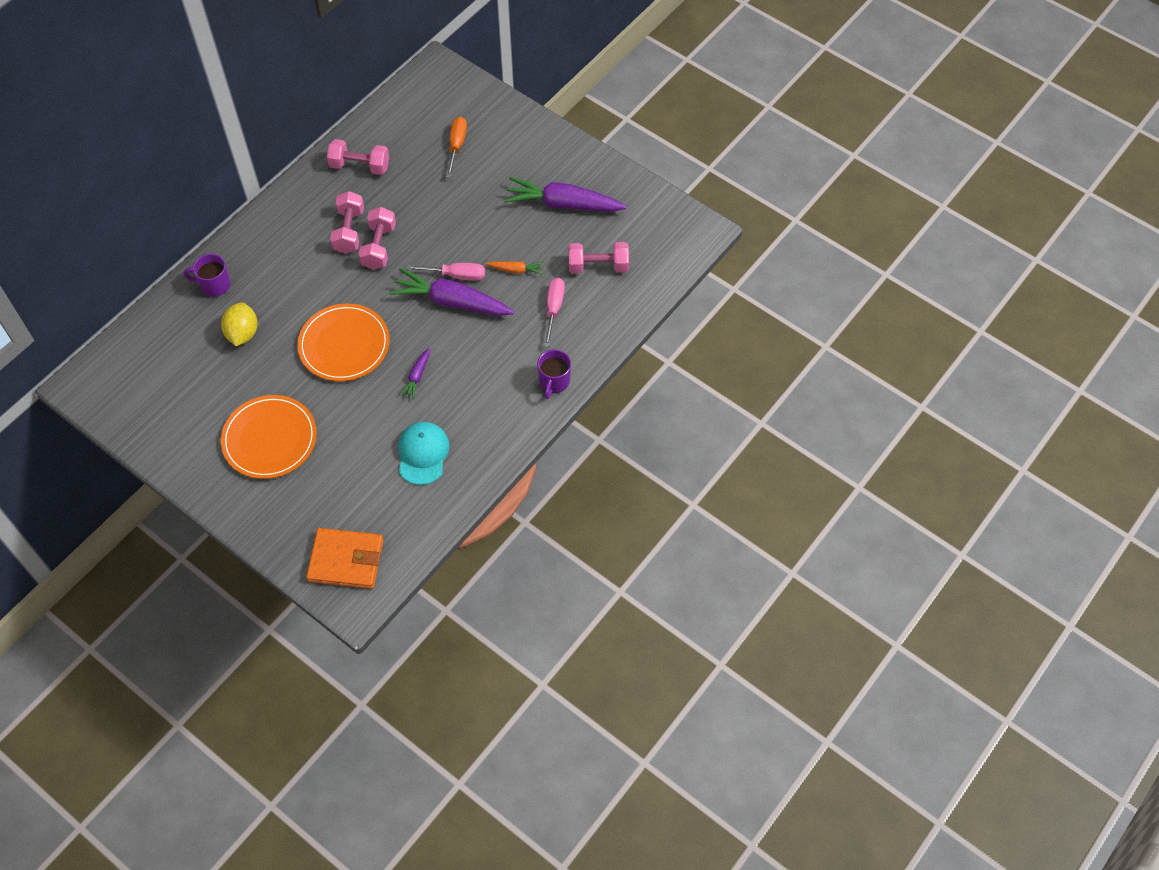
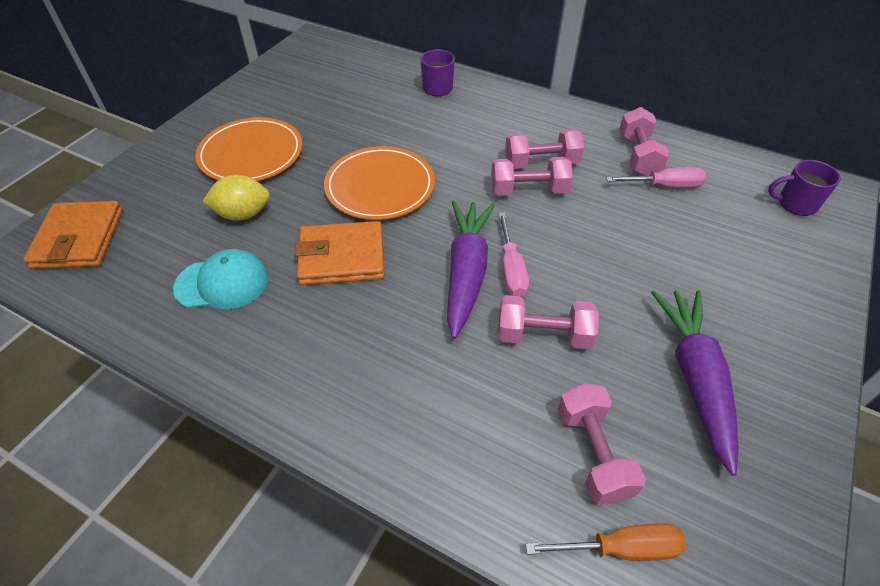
camera: 80 degrees right, 10 degrees down
(243, 333) = (382, 114): yellow lemon -> yellow lemon (243, 214)
(417, 376) = (342, 257): purple carrot -> orange wallet
(457, 145) = (725, 234): orange screwdriver -> orange screwdriver (622, 548)
(516, 270) = (543, 335): orange carrot -> pink dumbbell
(554, 308) = (487, 398): pink screwdriver -> pink screwdriver (665, 186)
(554, 382) = (347, 422): purple mug -> purple mug (795, 204)

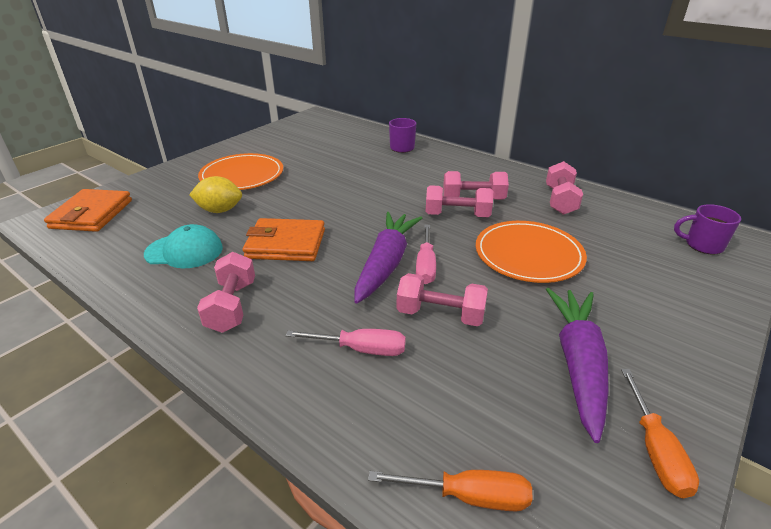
camera: 10 degrees right, 15 degrees down
(380, 186) = (334, 203): orange plate -> orange plate (528, 255)
(593, 453) = (461, 410): pink dumbbell -> pink dumbbell (232, 306)
(665, 186) = (580, 222): pink screwdriver -> pink screwdriver (362, 349)
(782, 468) = (655, 451): none -> orange screwdriver

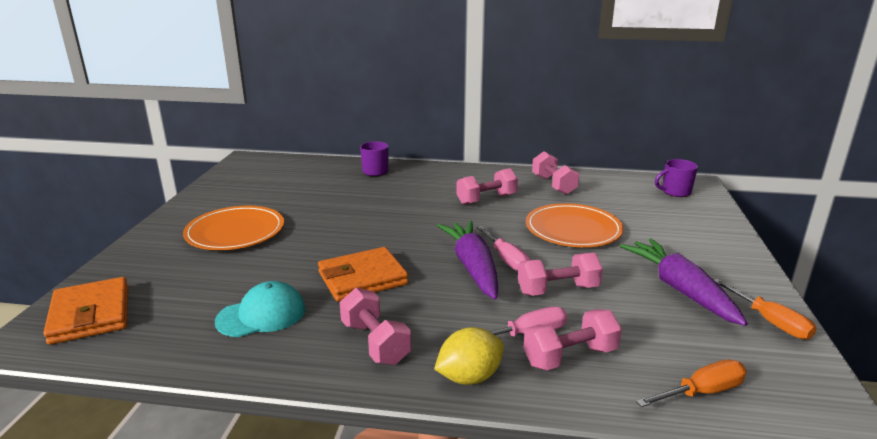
camera: 30 degrees left, 10 degrees down
(220, 210) = (252, 269): yellow lemon -> yellow lemon (469, 377)
(457, 215) = (488, 215): pink dumbbell -> pink dumbbell (570, 357)

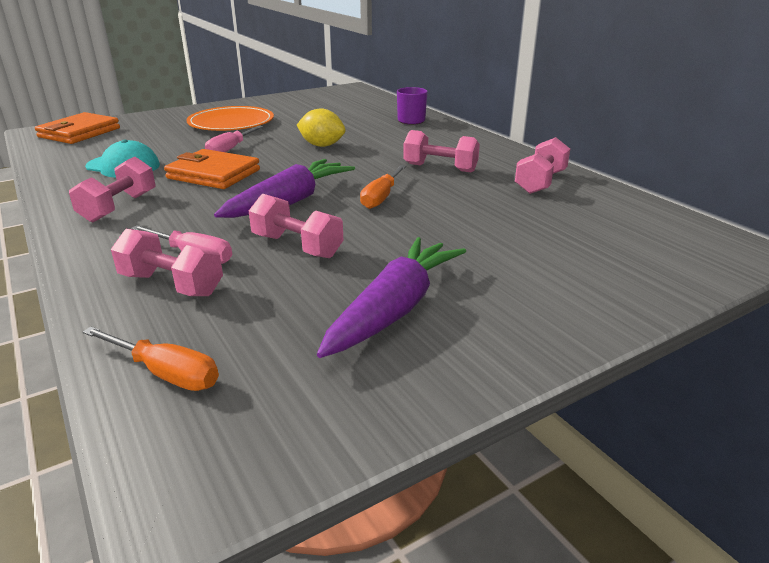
camera: 50 degrees right, 5 degrees up
(469, 377) = (97, 253): yellow lemon -> yellow lemon (322, 145)
(506, 259) = (326, 209): pink screwdriver -> pink screwdriver (230, 149)
(573, 229) = (447, 218): orange plate -> none
(675, 192) = (679, 244): purple mug -> none
(770, 322) = (395, 391): orange screwdriver -> orange screwdriver (381, 197)

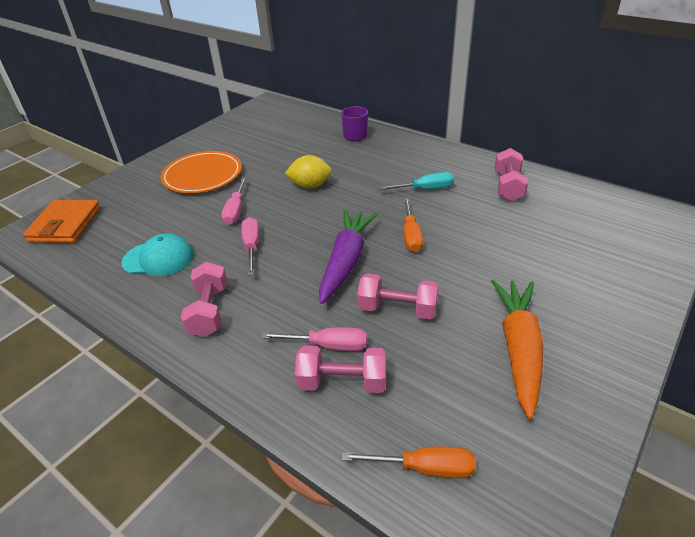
camera: 20 degrees left, 10 degrees up
(213, 174) = (252, 246): orange wallet -> pink screwdriver
(394, 309) = (518, 349): purple carrot -> orange carrot
(440, 168) = (425, 189): pink dumbbell -> turquoise screwdriver

